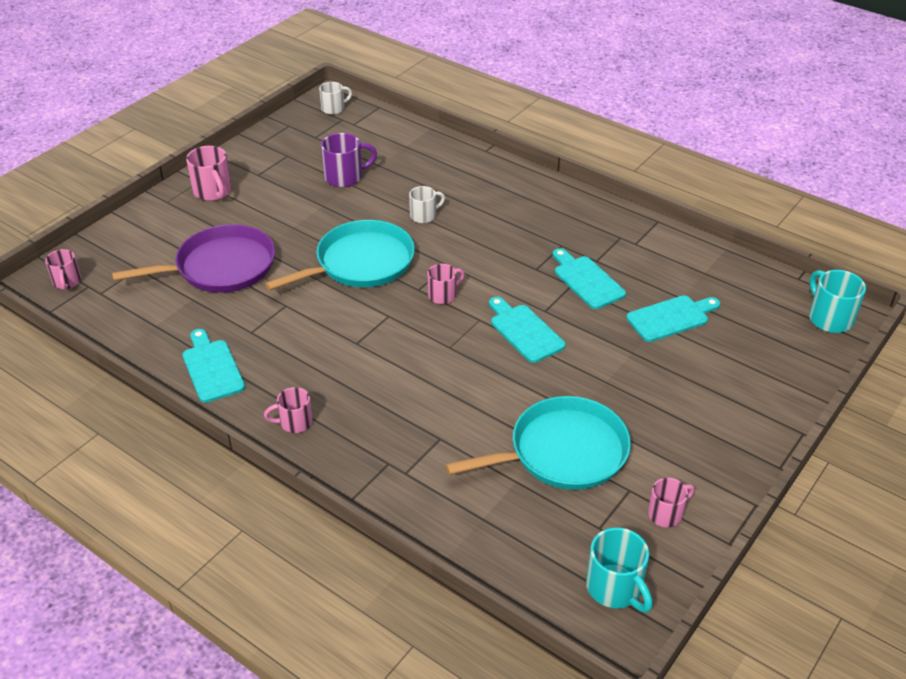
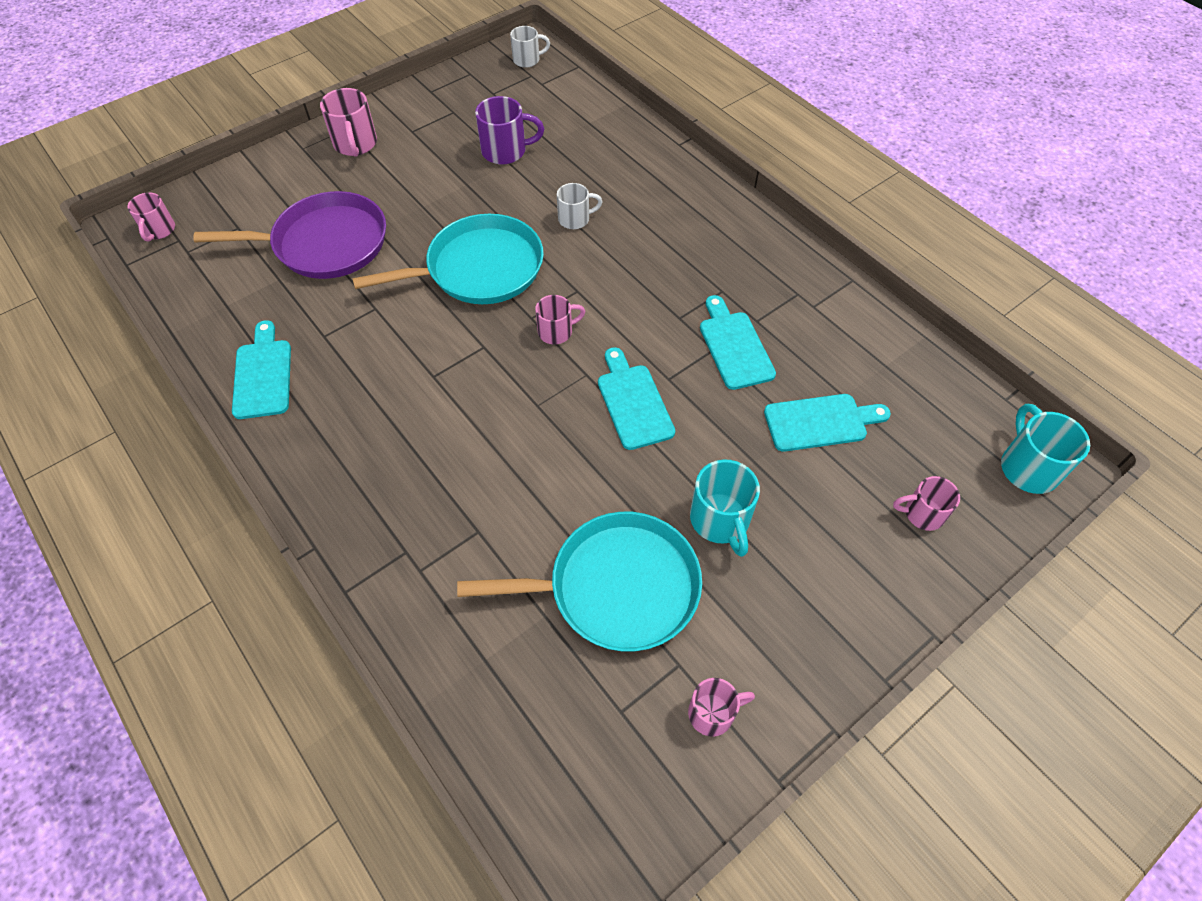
camera: 15 degrees right, 15 degrees up
(294, 422) = (323, 469): pink mug -> pink mug (922, 514)
(615, 588) = (608, 809): turquoise mug -> turquoise mug (720, 520)

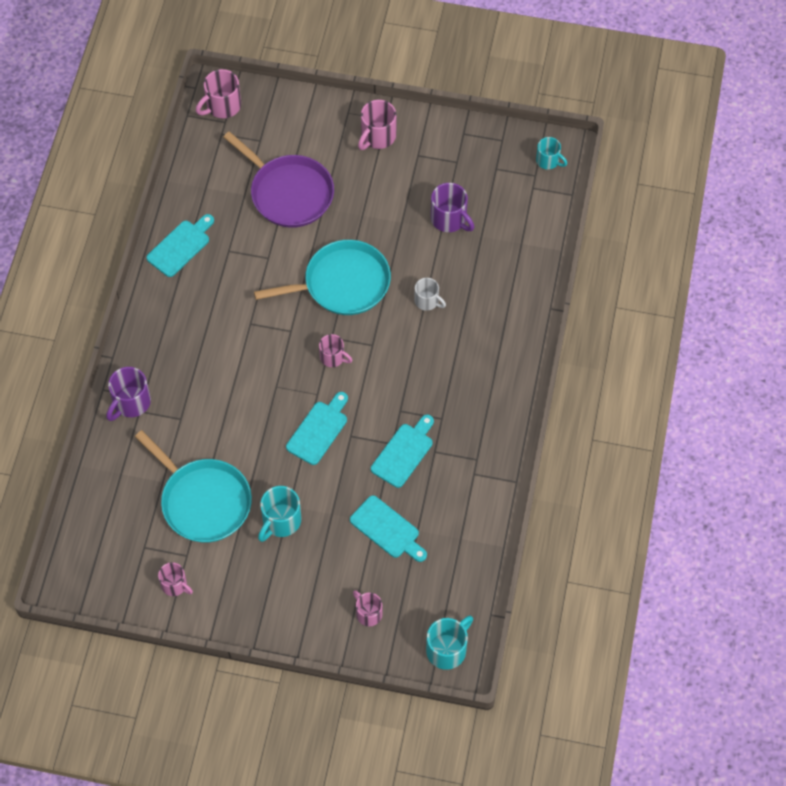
camera: 50 degrees right, 5 degrees up
(159, 230) = (222, 106): pink mug -> pink mug, size x1.52
(398, 572) = (131, 403): none -> purple mug
(479, 269) = (342, 283): turquoise pan -> turquoise pan turned 45 degrees counterclockwise
(527, 60) = (548, 161): white mug -> turquoise mug

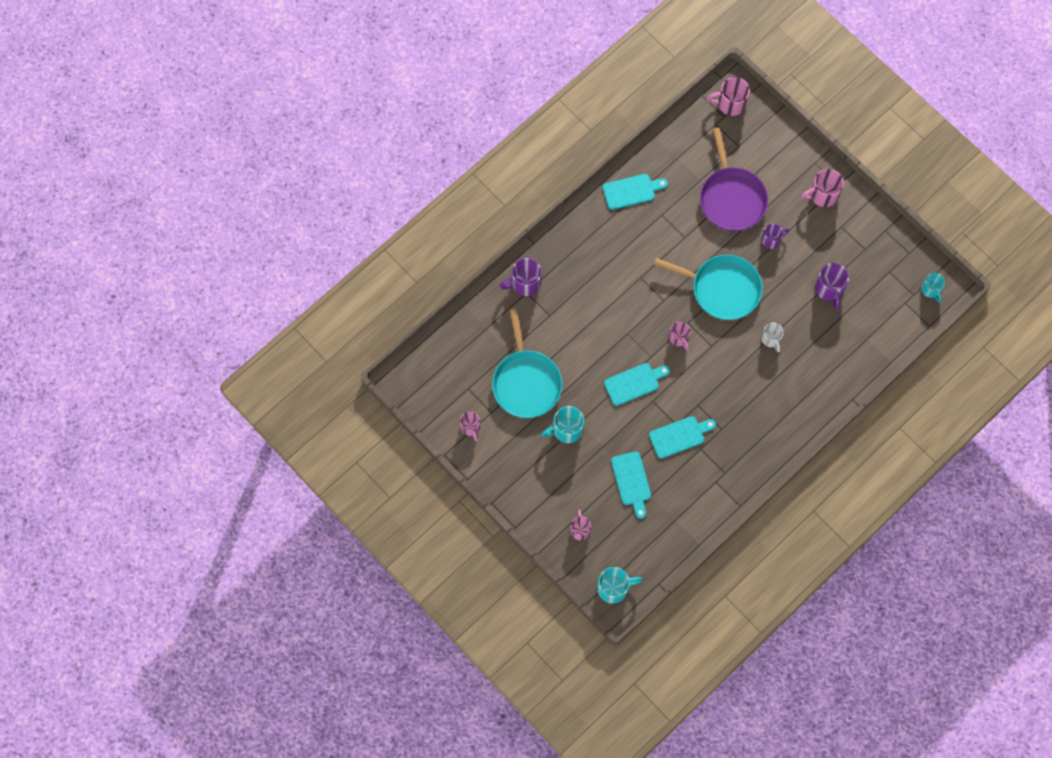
camera: 35 degrees right, 10 degrees up
(358, 207) = (771, 239): none -> purple mug

